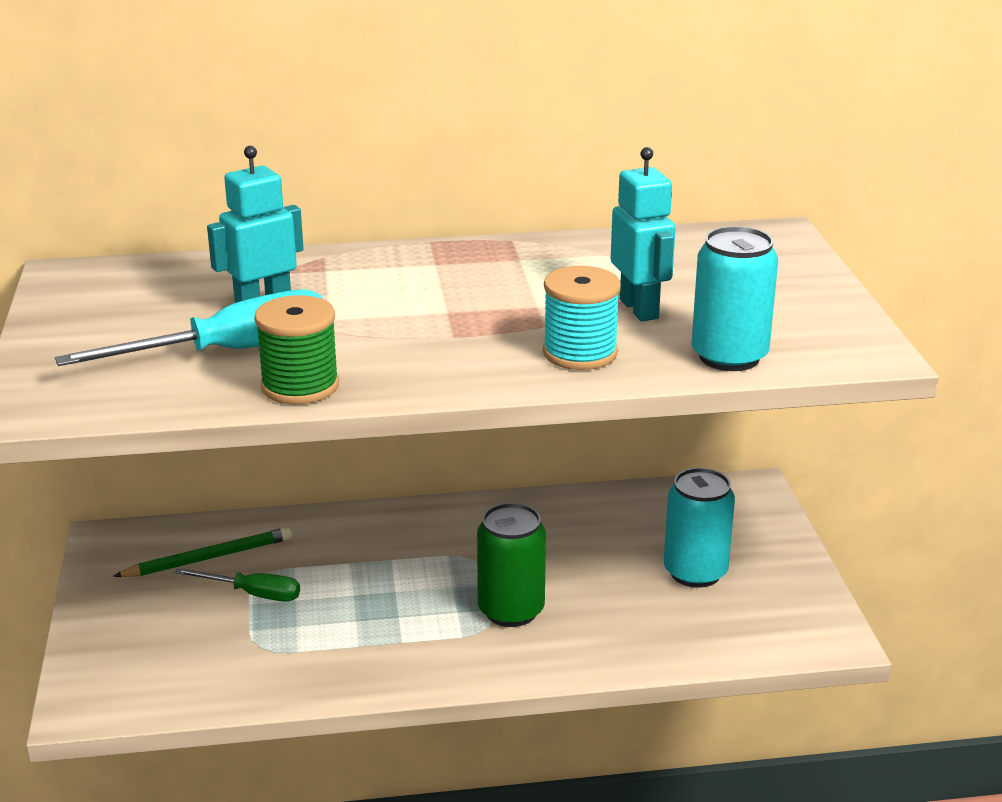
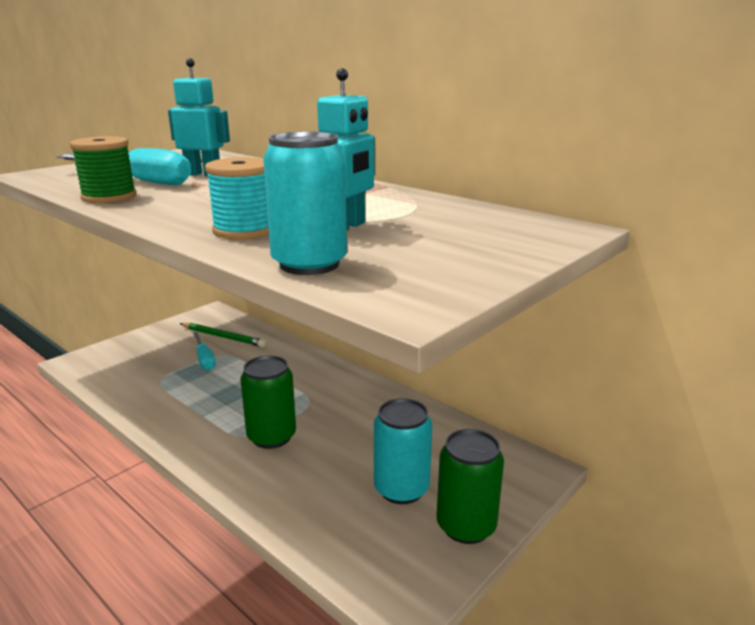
camera: 50 degrees right, 5 degrees down
(253, 594) = (204, 359): green screwdriver -> turquoise screwdriver
(781, 564) = (466, 526): none -> green can

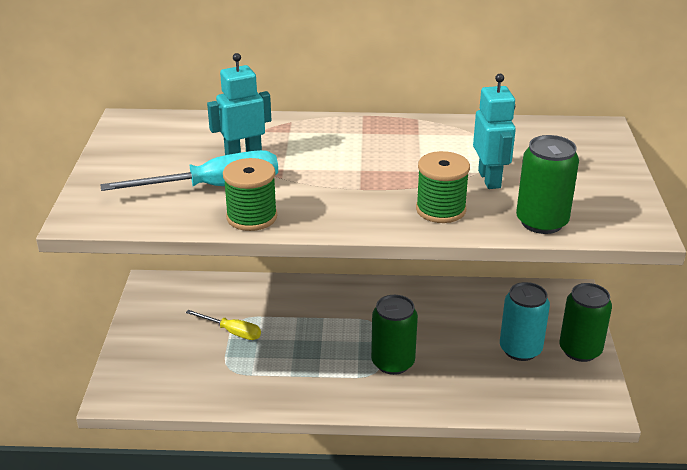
camera: 40 degrees left, 10 degrees up
(204, 359) = (232, 332): turquoise screwdriver -> yellow screwdriver
(223, 337) = (209, 304): green pencil -> none
(244, 230) = (440, 210): turquoise spool -> green spool
(309, 264) = (541, 222): turquoise can -> green can

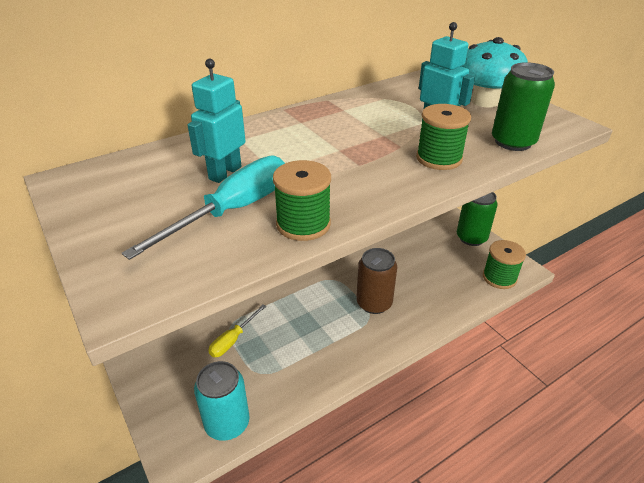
camera: 35 degrees left, 5 degrees up
(232, 332) = (233, 340): yellow screwdriver -> yellow screwdriver turned 135 degrees clockwise
(393, 362) = (374, 303): green can -> brown can
(520, 349) = (439, 254): turquoise can -> turquoise can (227, 423)
(563, 403) = (499, 277): none -> green spool
(583, 173) = (485, 101): none -> turquoise mushroom

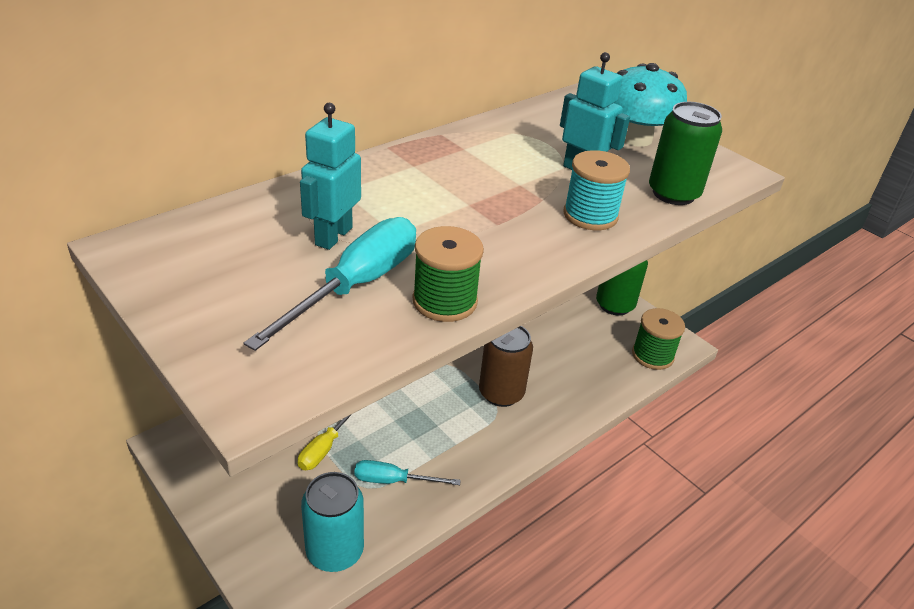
camera: 10 degrees left, 0 degrees up
(281, 368) = (393, 480): none -> turquoise screwdriver
(439, 158) = (590, 215): green spool -> turquoise spool

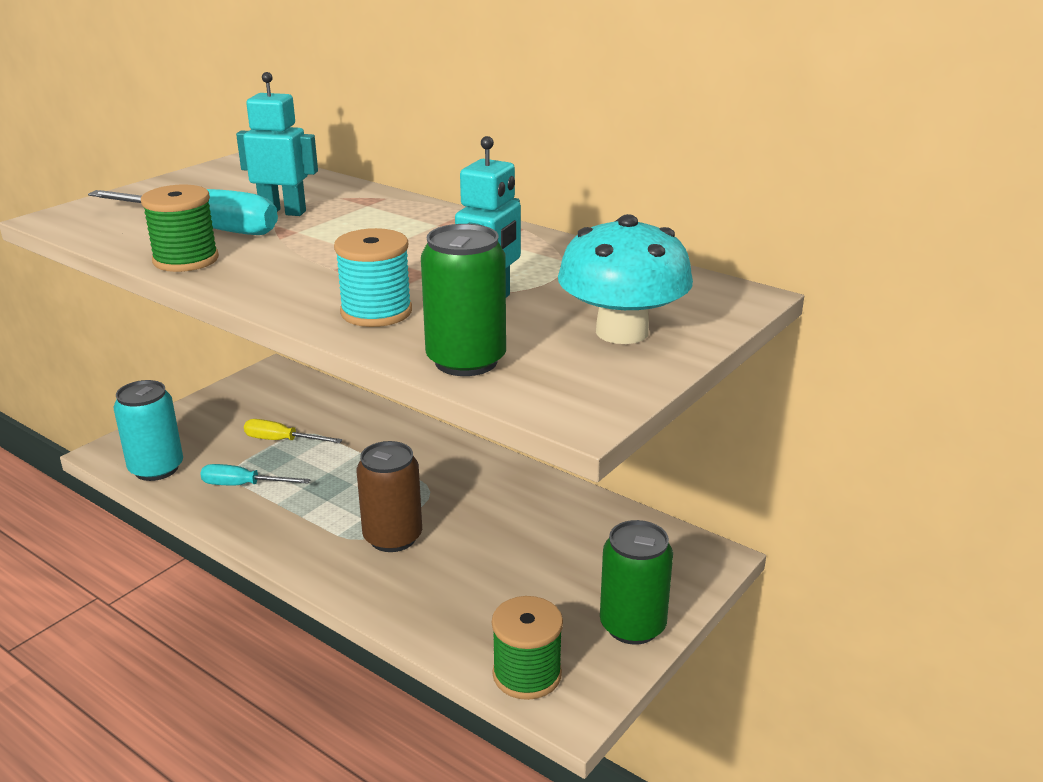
camera: 80 degrees right, 10 degrees down
(393, 480) = (243, 485): turquoise screwdriver -> turquoise screwdriver turned 75 degrees counterclockwise

